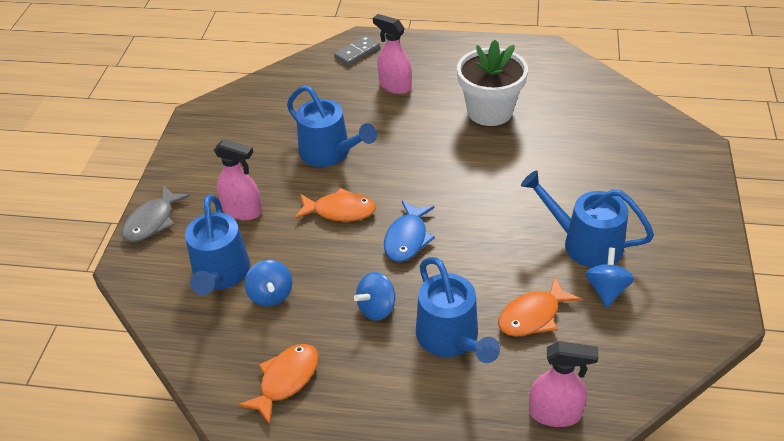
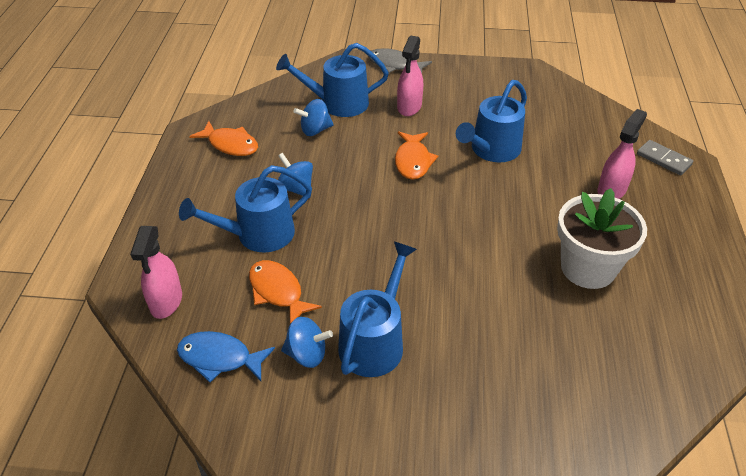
camera: 85 degrees right, 0 degrees up
(407, 238) = (379, 205): blue fish -> blue fish (220, 358)

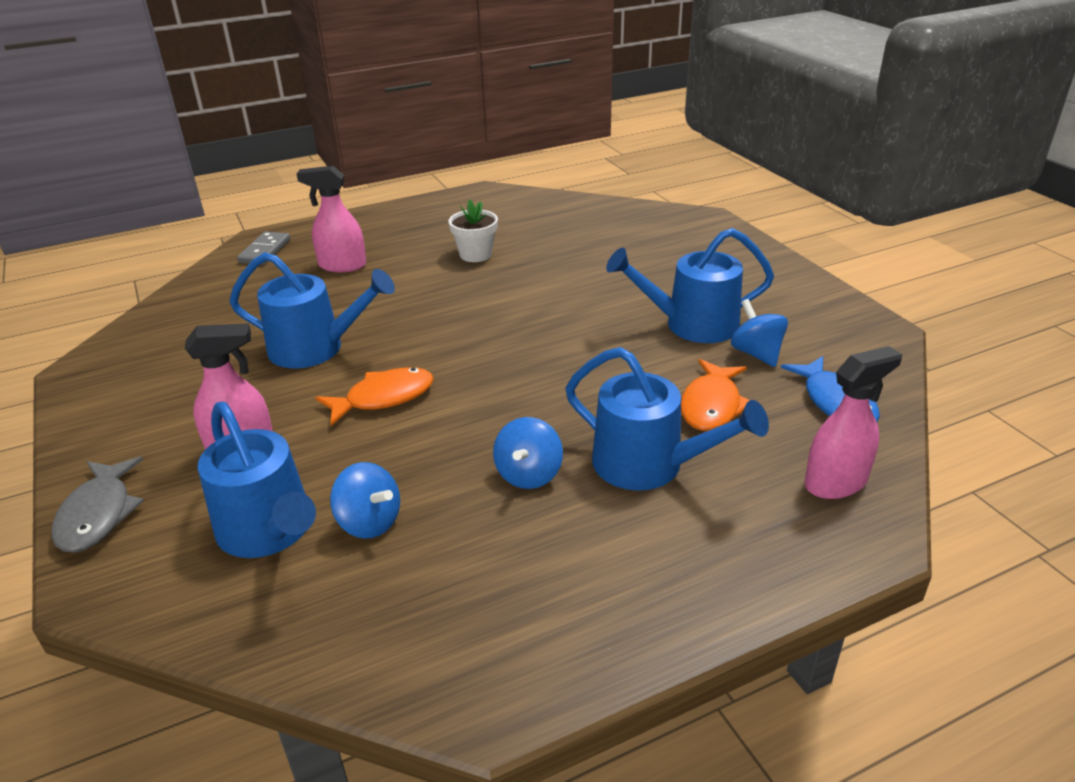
camera: 120 degrees left, 10 degrees down
(230, 145) = (485, 611): orange fish -> none
(588, 268) = (475, 254): white flower pot -> white flower pot, size x0.57

